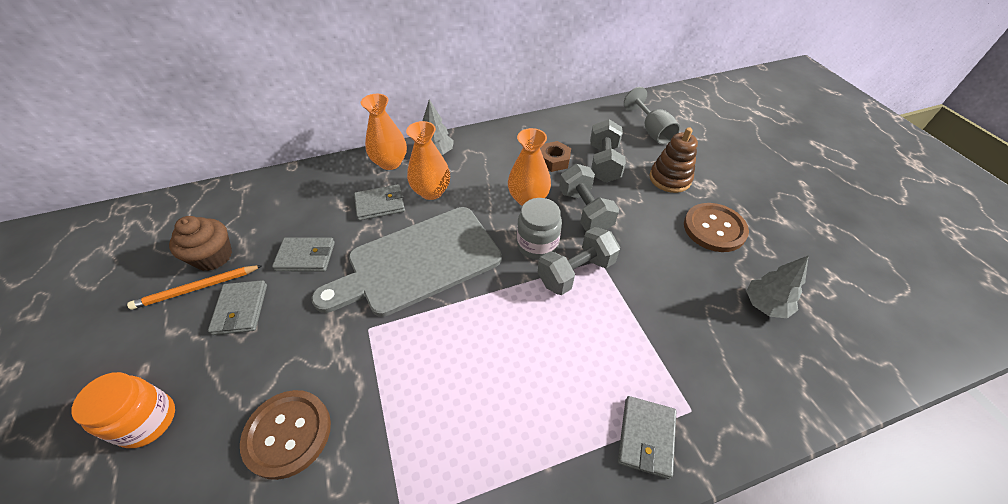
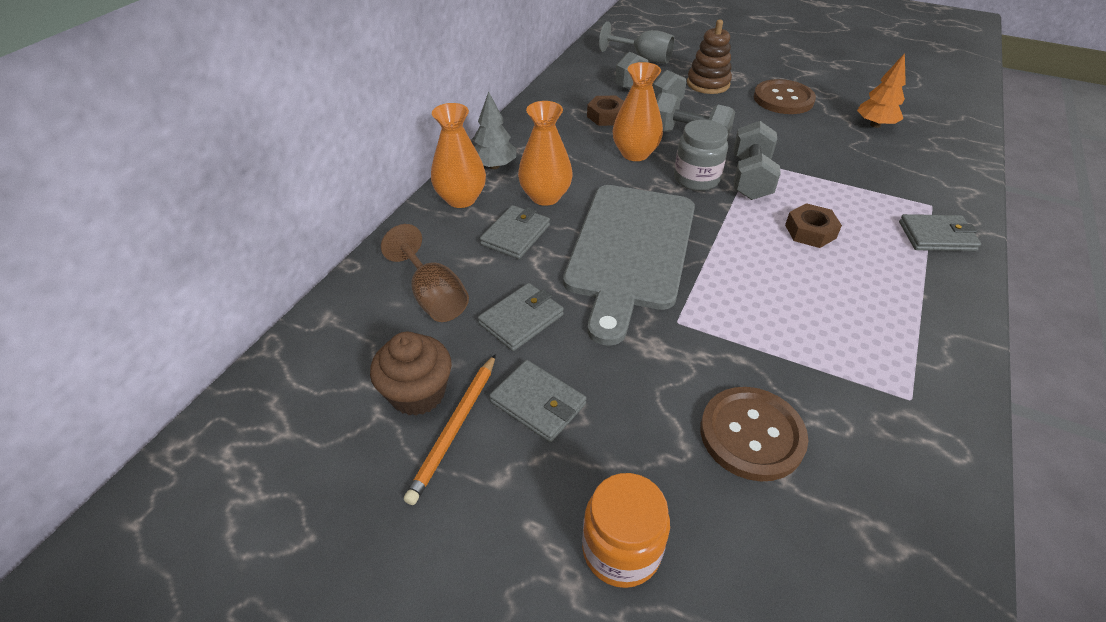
camera: 45 degrees left, 5 degrees down
(294, 210) = (433, 296): none -> brown goblet
(549, 344) = (810, 231): none -> brown nut
(646, 437) = (936, 236): grey wallet -> grey wallet turned 60 degrees counterclockwise
(765, 305) = (875, 125): grey tree -> orange tree

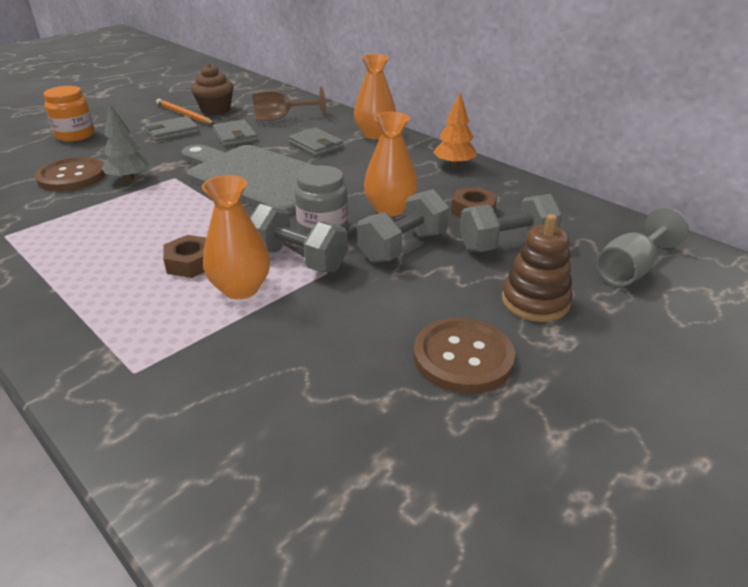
camera: 110 degrees right, 10 degrees down
(494, 166) = (412, 149): grey tree -> grey tree (129, 178)
(545, 196) = (353, 161): orange vase -> orange vase (241, 288)
(875, 125) = (336, 426): orange tree -> orange tree (453, 165)
(936, 236) = (93, 342): grey wallet -> none

